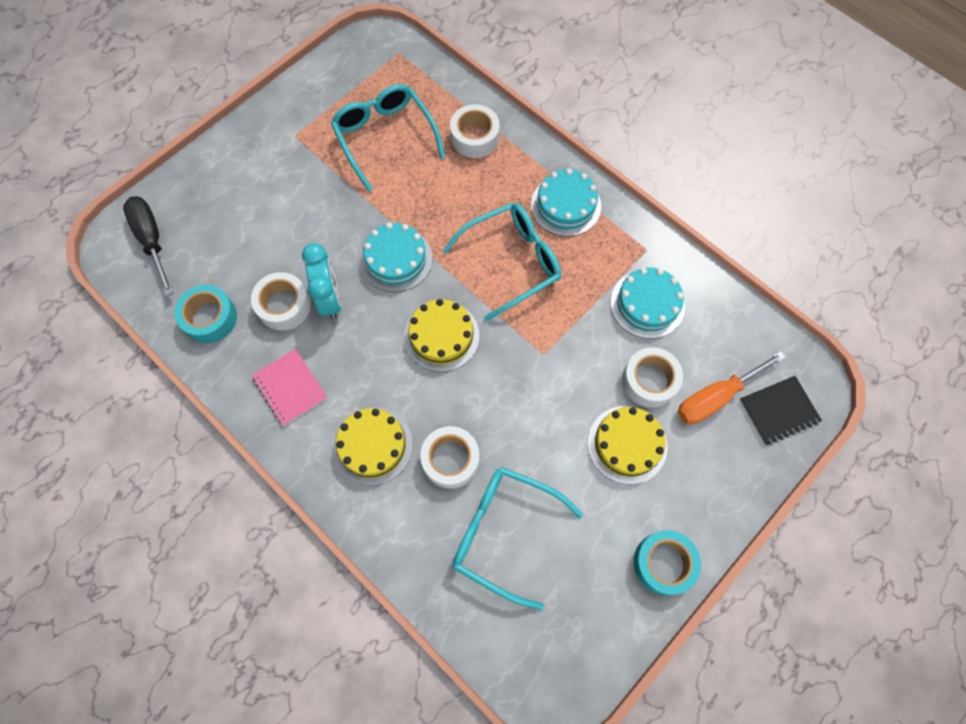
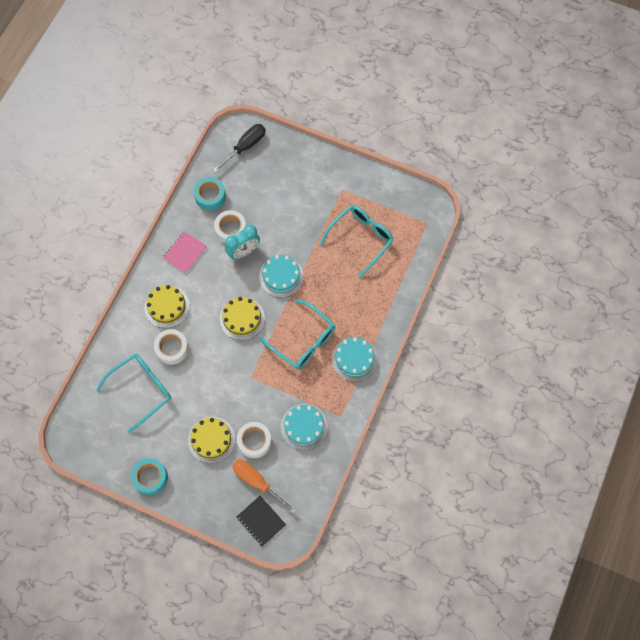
camera: 70 degrees right, 0 degrees up
(475, 137) = (382, 290): white tape -> none
(504, 532) = (141, 390): turquoise glasses -> turquoise glasses turned 45 degrees clockwise

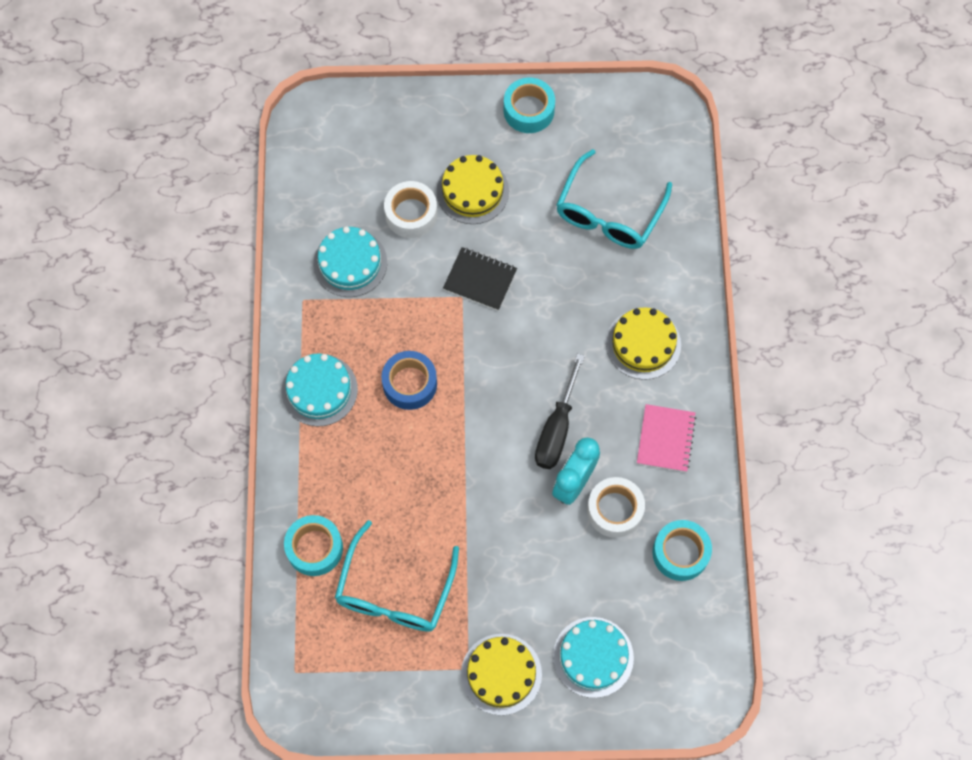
camera: 155 degrees right, 0 degrees up
(172, 349) = (599, 287): white tape -> none
(242, 318) = (520, 376): yellow cake -> yellow cake (501, 674)
(245, 147) = (673, 672): black screwdriver -> black screwdriver (557, 428)
(257, 482) = (380, 165): orange screwdriver -> none
(261, 521) = (351, 121): black notebook -> black notebook (480, 280)
(281, 276) = (493, 469): turquoise cake -> turquoise cake (593, 657)
(303, 340) = (410, 384): turquoise glasses -> blue tape
(392, 277) = (314, 548): none -> turquoise tape

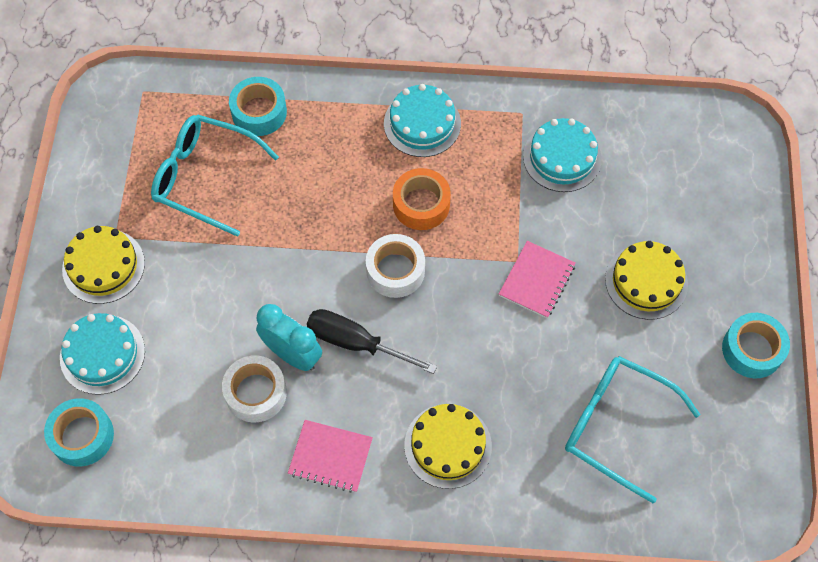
camera: 95 degrees right, 5 degrees down
(410, 384) = (421, 204): blue tape -> orange tape
(411, 214) = (618, 218): white tape -> white tape (395, 270)
(480, 280) = (536, 280): black notebook -> pink notebook
(680, 553) = (197, 456): turquoise tape -> turquoise tape (82, 436)

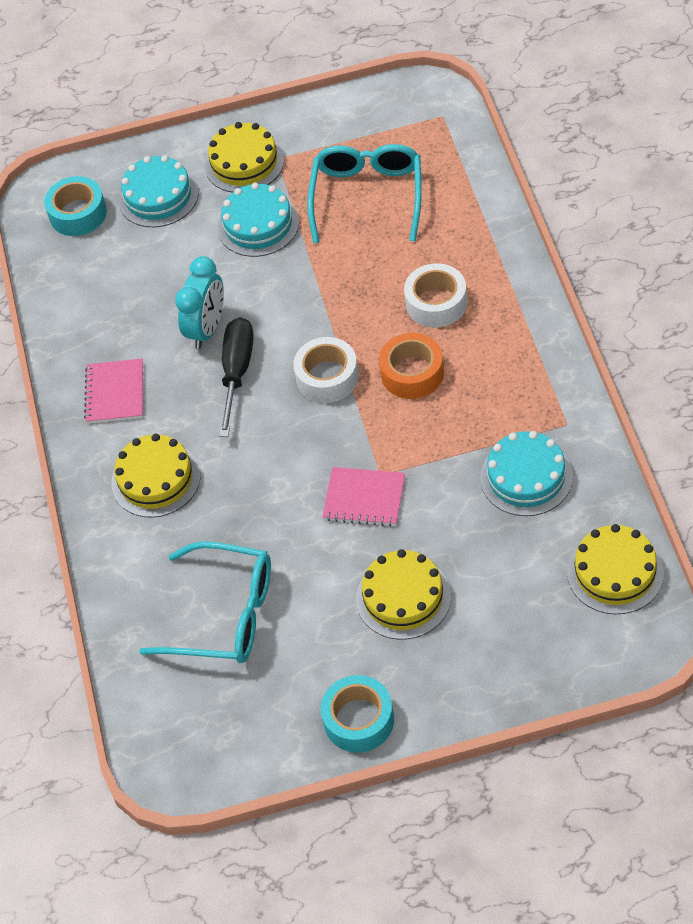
camera: 80 degrees right, 10 degrees down
(256, 393) = (159, 316): white tape -> white tape (436, 303)
(259, 112) = (460, 209): turquoise tape -> none
(422, 123) = (511, 342): turquoise cake -> turquoise cake (258, 225)
(616, 426) = (224, 615): turquoise glasses -> turquoise glasses turned 90 degrees clockwise
(673, 129) = (615, 572): none -> yellow cake

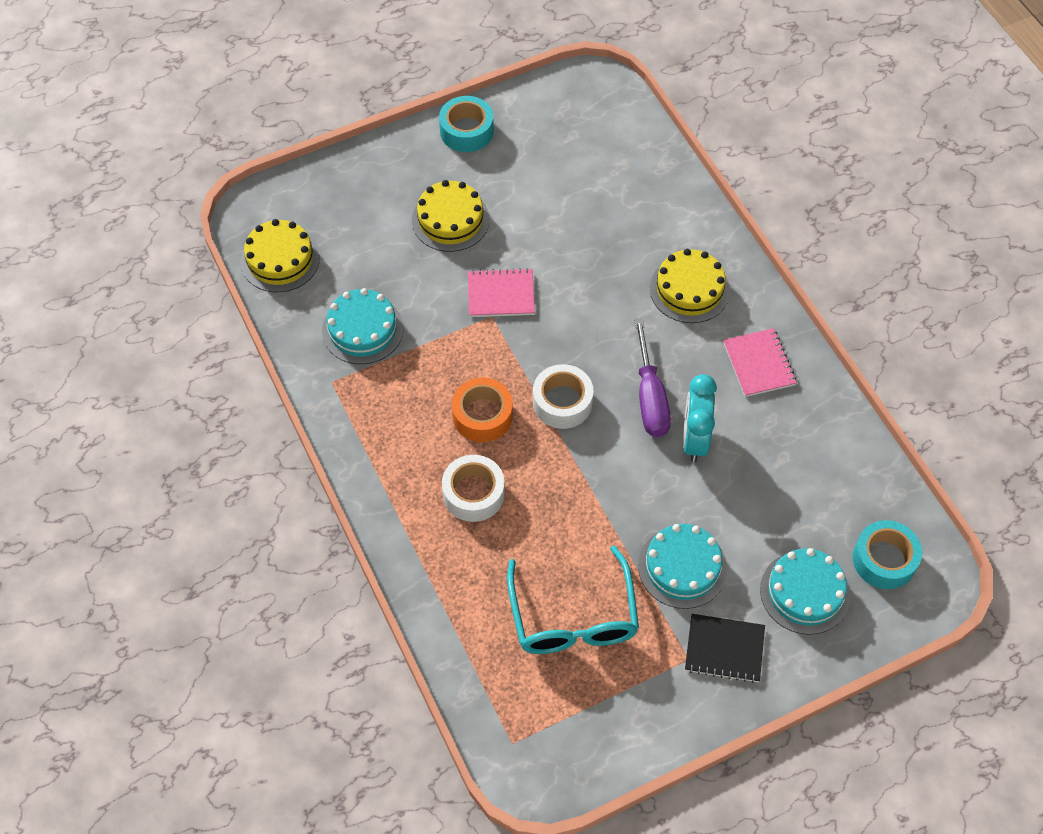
camera: 160 degrees right, 5 degrees up
(224, 615) = (592, 189): turquoise glasses -> none
(237, 373) = (650, 397): black screwdriver -> purple screwdriver
(244, 163) = (724, 649): yellow cake -> black notebook

